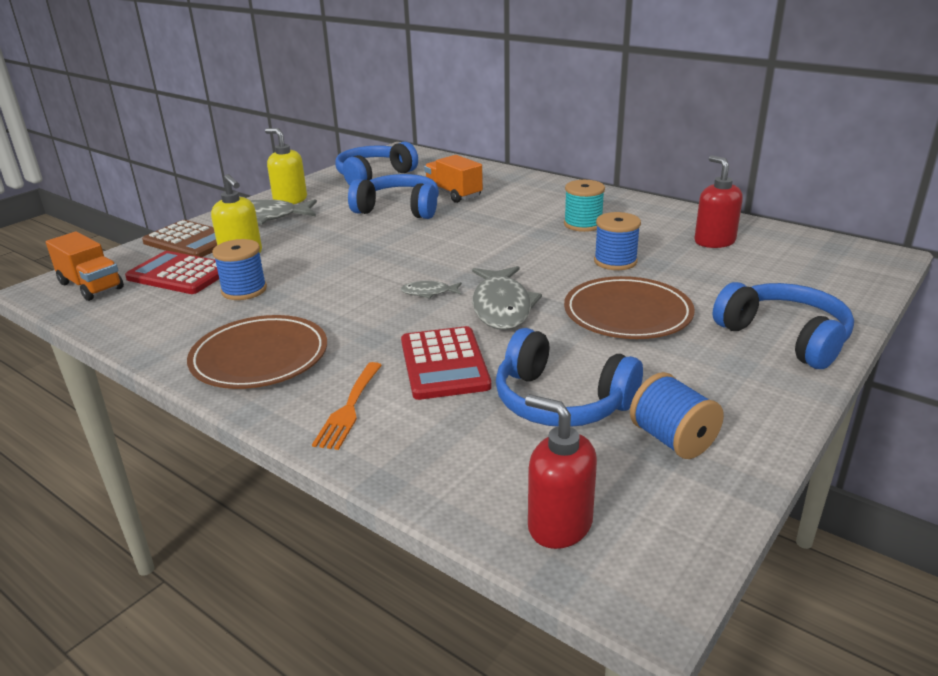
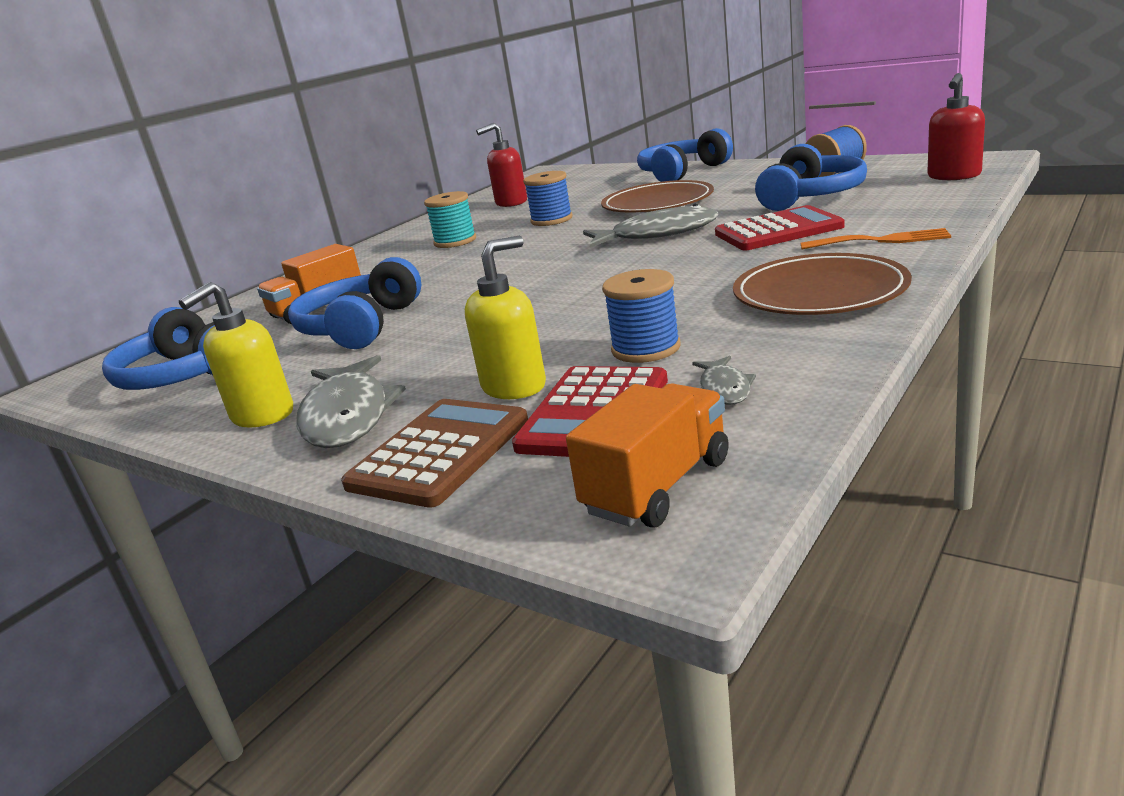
camera: 90 degrees left, 5 degrees down
(429, 292) = (632, 262): grey fish -> grey fish (724, 388)

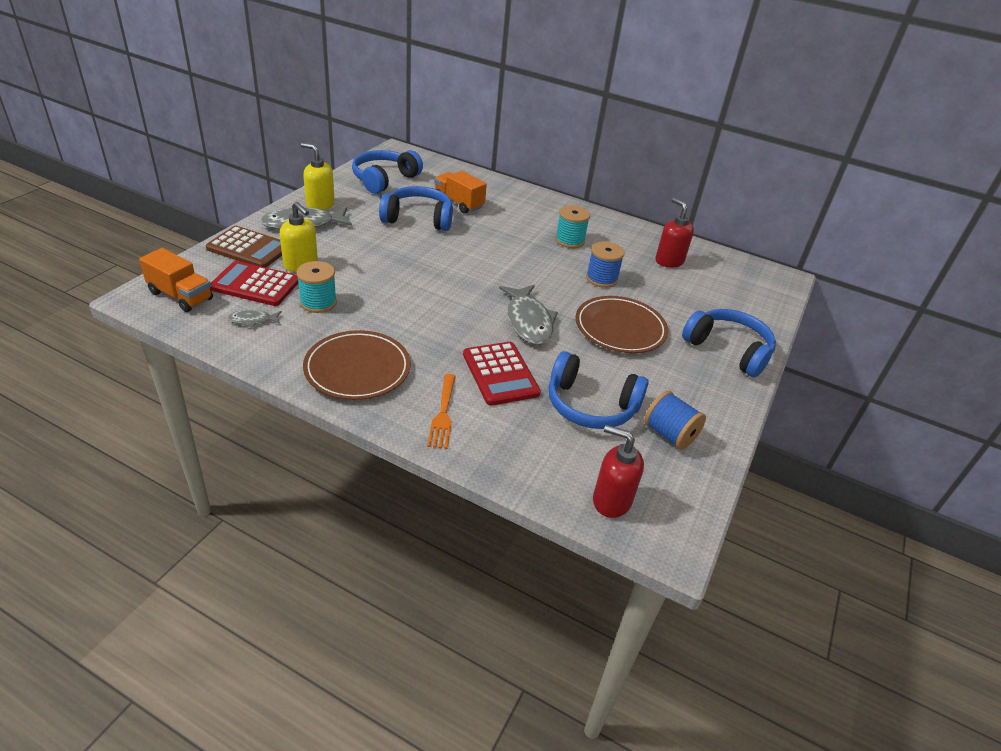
camera: 75 degrees right, 15 degrees up
(646, 348) = (318, 302): blue spool -> turquoise spool

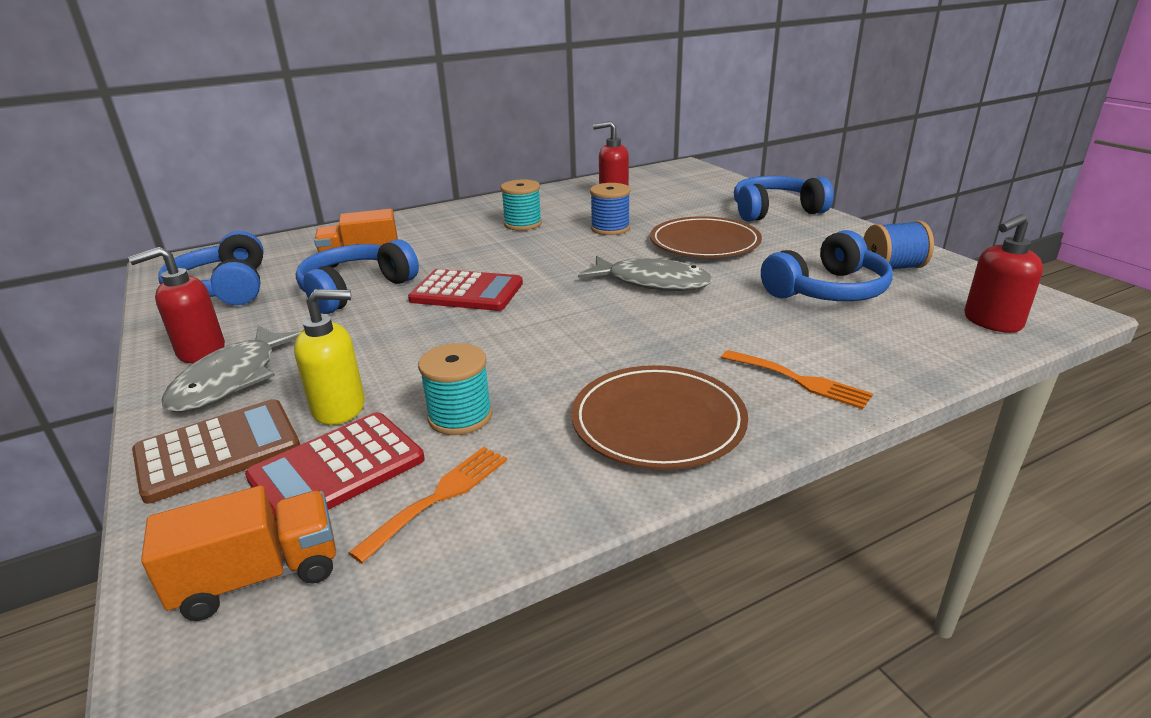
camera: 50 degrees left, 10 degrees down
(253, 320) = (439, 497): grey fish -> orange fork
(320, 204) = (201, 351): yellow soap dispenser -> red soap dispenser
(500, 374) = (740, 323): red calculator -> red calculator (467, 292)

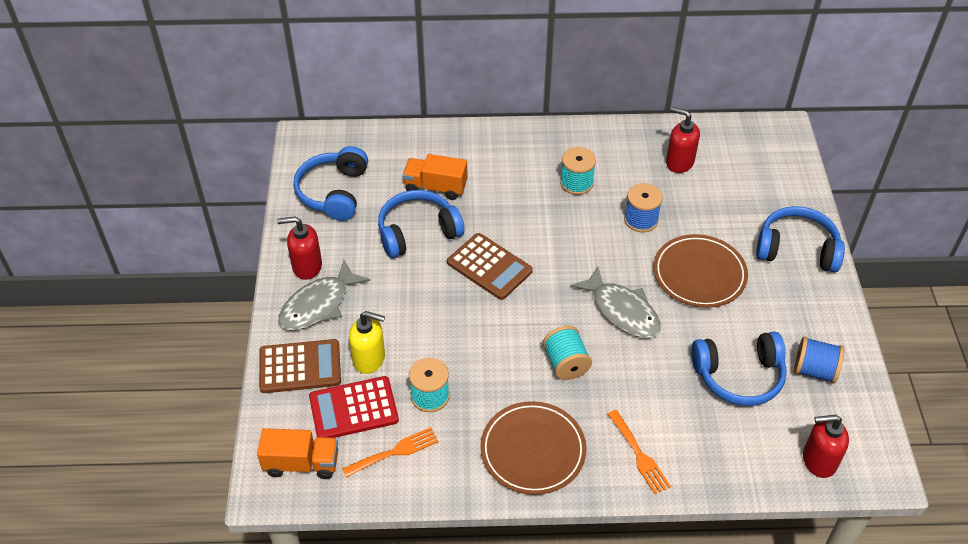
camera: 25 degrees right, 20 degrees up
(467, 292) = (489, 267): red calculator -> brown calculator
(626, 334) = (566, 363): none -> turquoise spool

